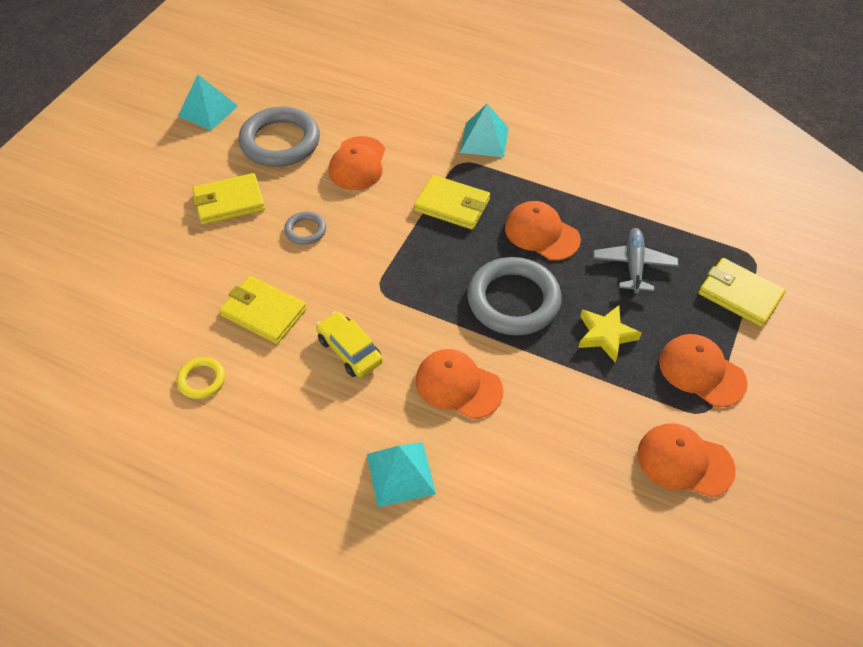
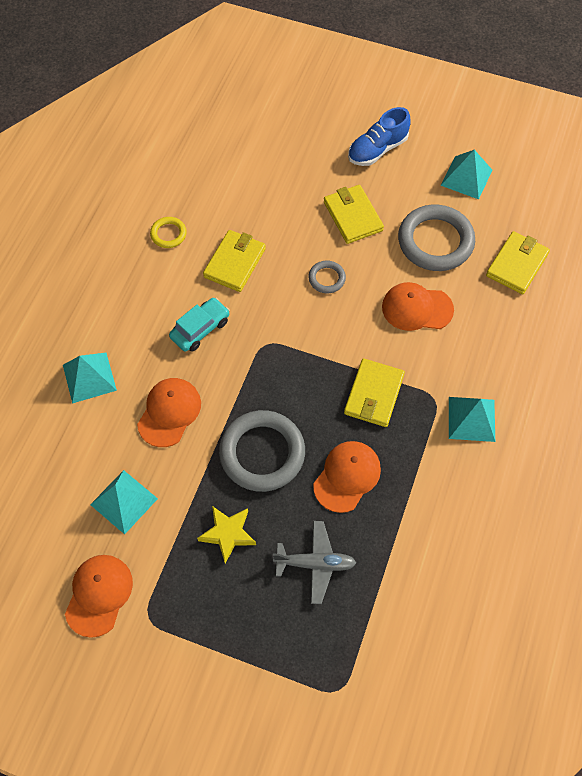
camera: 85 degrees right, 10 degrees up
(145, 173) = (377, 149): none -> blue shoe
(350, 350) = (200, 329): yellow car -> turquoise car
(570, 435) = (124, 501): none -> turquoise pyramid
(701, 372) = (191, 619): orange cap -> none
(739, 295) = (286, 668): yellow wallet -> yellow wallet (517, 264)

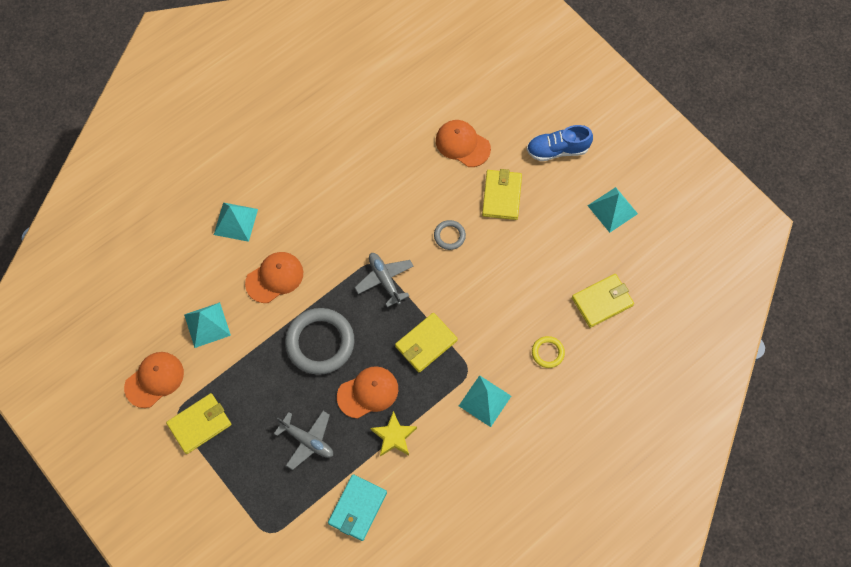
camera: 30 degrees right, 5 degrees up
(168, 234) = (355, 139): yellow ring -> yellow ring (547, 353)
(200, 329) = (333, 226): turquoise car -> none
(228, 534) = (262, 386): yellow star -> yellow star (394, 436)
(235, 263) = (390, 187): yellow wallet -> yellow wallet (200, 424)
(289, 354) = (385, 280): none -> grey plane
(417, 308) = (501, 295): orange cap -> orange cap (462, 144)
(417, 604) = (357, 508): none -> turquoise wallet
(435, 241) = (551, 249): grey ring -> none

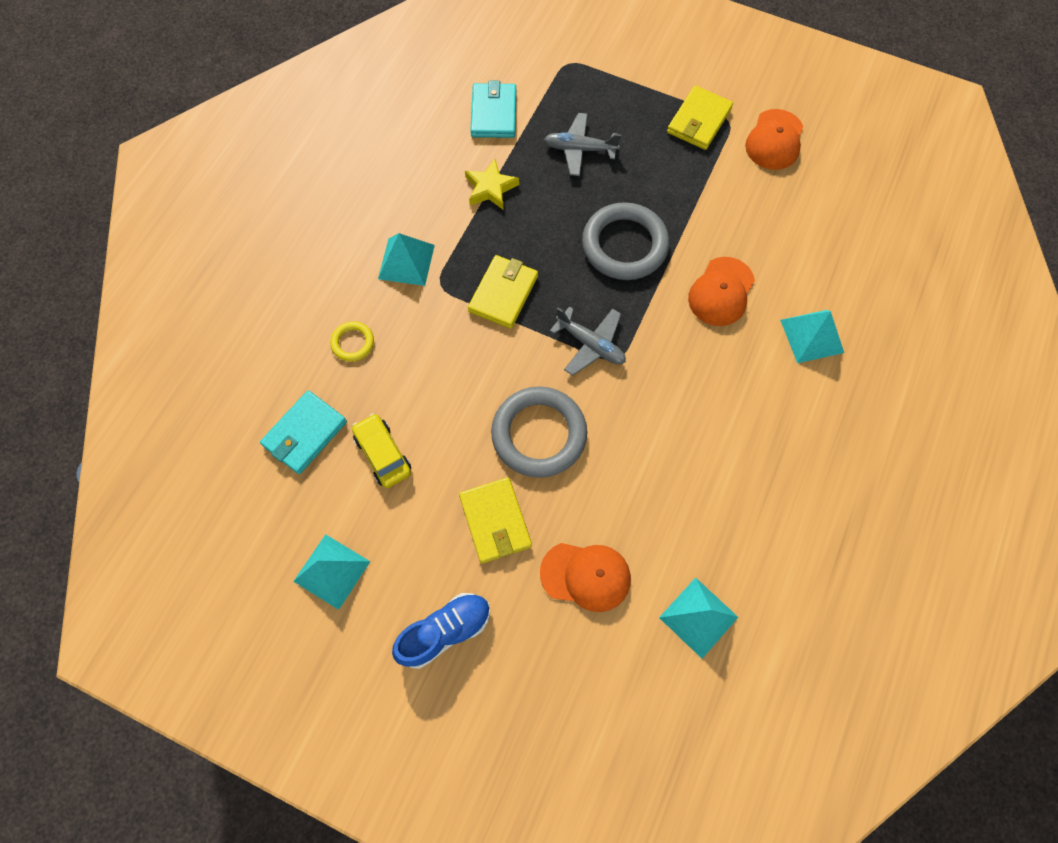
camera: 155 degrees right, 0 degrees up
(207, 325) = (760, 212): turquoise pyramid -> turquoise pyramid (698, 617)
(368, 392) = (542, 218): orange cap -> none
(449, 236) = (539, 434): grey ring -> grey ring, size x2.10
(555, 266) = (383, 454): none -> yellow car
(602, 301) = (305, 434): yellow wallet -> turquoise wallet

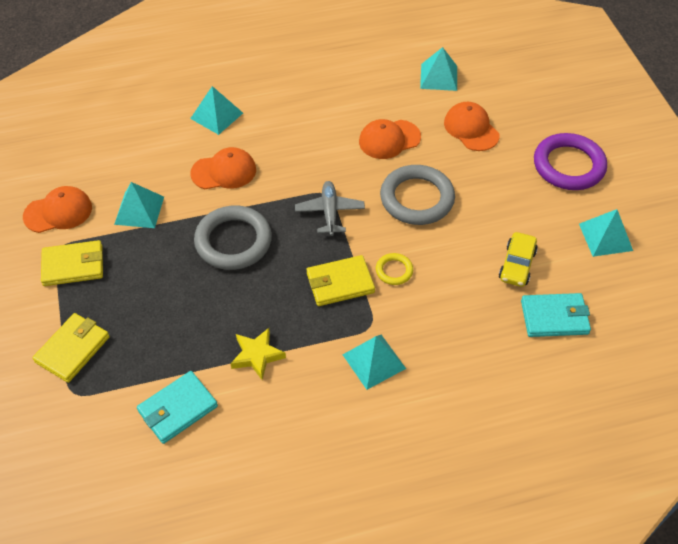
camera: 130 degrees left, 15 degrees down
(353, 343) = (468, 342): yellow ring -> yellow ring (394, 271)
(445, 631) = (568, 165): blue shoe -> purple ring
(495, 521) = (489, 184): yellow wallet -> yellow wallet (73, 349)
(580, 149) = (166, 322): grey plane -> none
(641, 475) = (389, 139): none -> orange cap
(726, 198) = (139, 210): none -> turquoise pyramid

